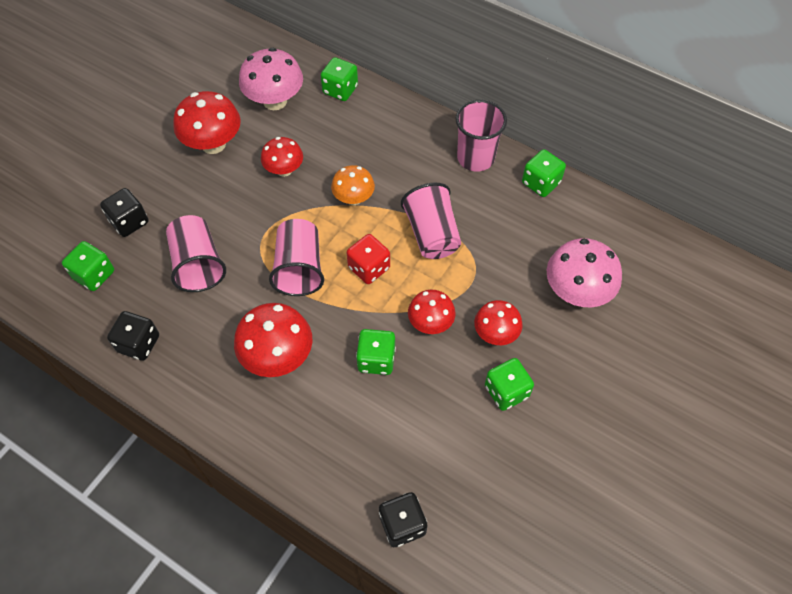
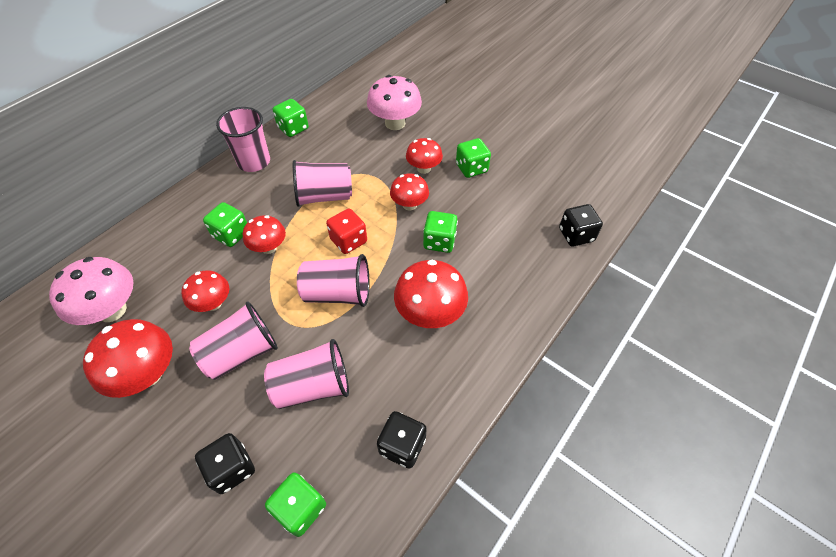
camera: 85 degrees left, 5 degrees down
(232, 204) = (241, 353): none -> pink cup
(340, 90) = (126, 251): green dice -> green dice (231, 234)
(353, 198) = (269, 247): orange mushroom -> red mushroom

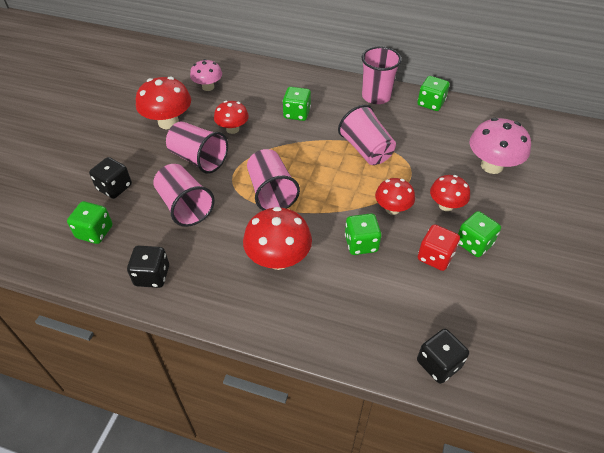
camera: 70 degrees right, 5 degrees down
(112, 310) = (208, 87): pink mushroom -> pink mushroom, size x0.63
(269, 247) = (295, 138): red mushroom -> none
(349, 241) = (327, 181): red dice -> red dice (435, 257)

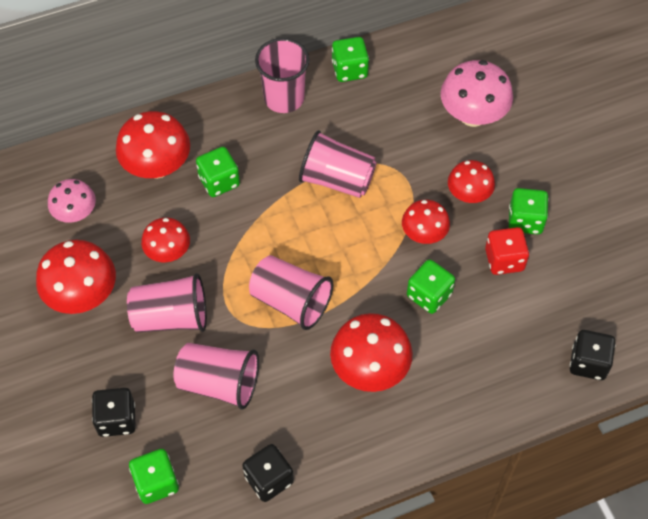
camera: 40 degrees left, 10 degrees up
(272, 90) = (157, 166): none -> red mushroom

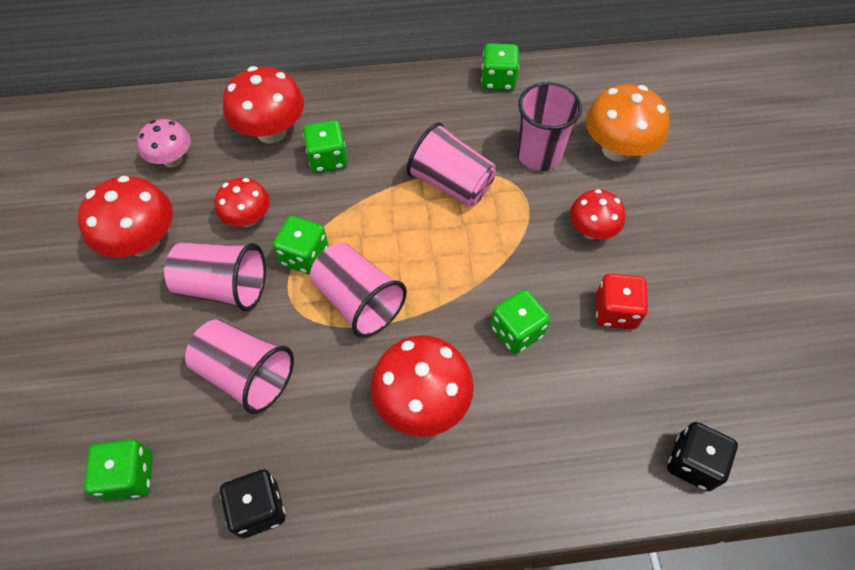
camera: 15 degrees right, 0 degrees up
(117, 419) = (119, 387): black dice -> none
(284, 98) = (422, 94): pink cup -> pink cup (539, 154)
(424, 234) = (529, 262): red mushroom -> none
(473, 115) = (617, 150): pink mushroom -> orange mushroom
(525, 220) = (650, 273): green dice -> green dice (304, 256)

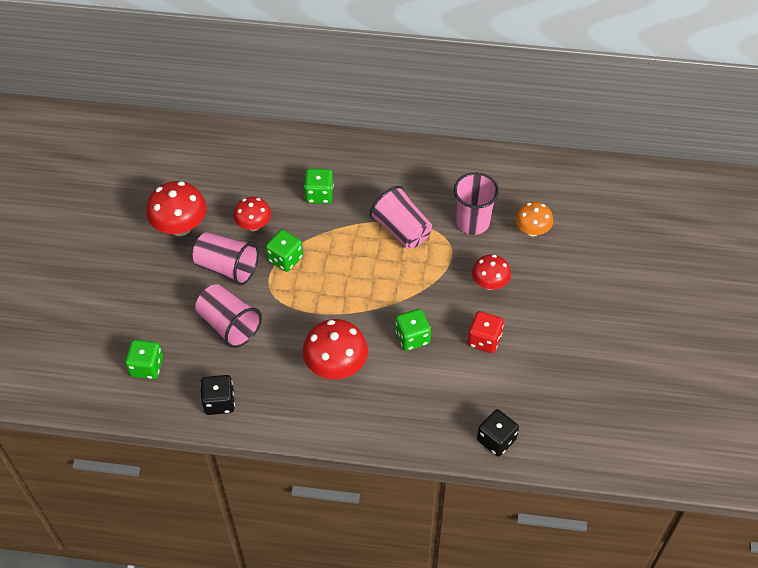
camera: 15 degrees right, 5 degrees down
(172, 159) = (211, 173): pink mushroom -> none
(271, 132) = (284, 166): red mushroom -> none
(358, 301) = (313, 296): pink cup -> none
(498, 80) = (463, 160): green dice -> none
(617, 150) = (532, 230): orange mushroom -> orange mushroom, size x0.63

